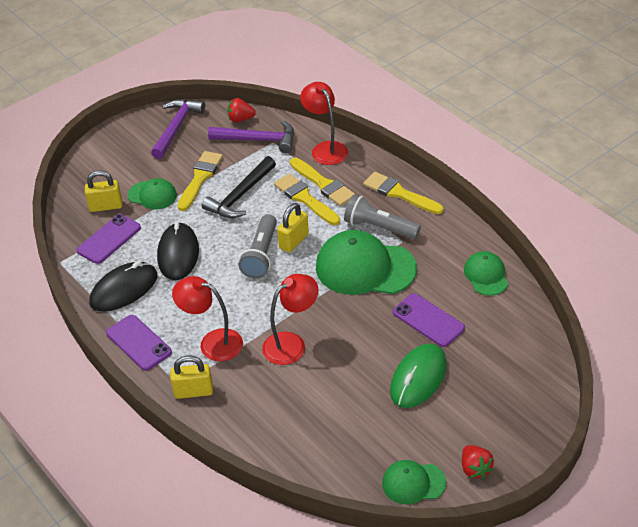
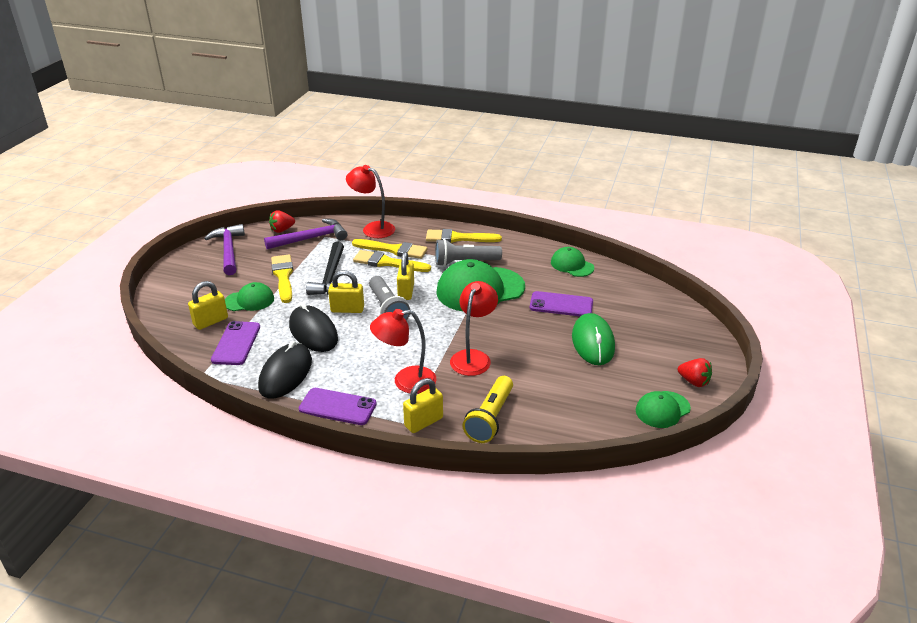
camera: 35 degrees left, 10 degrees down
(226, 240) = (347, 309): none -> yellow padlock
(251, 415) = (490, 418): none -> yellow flashlight

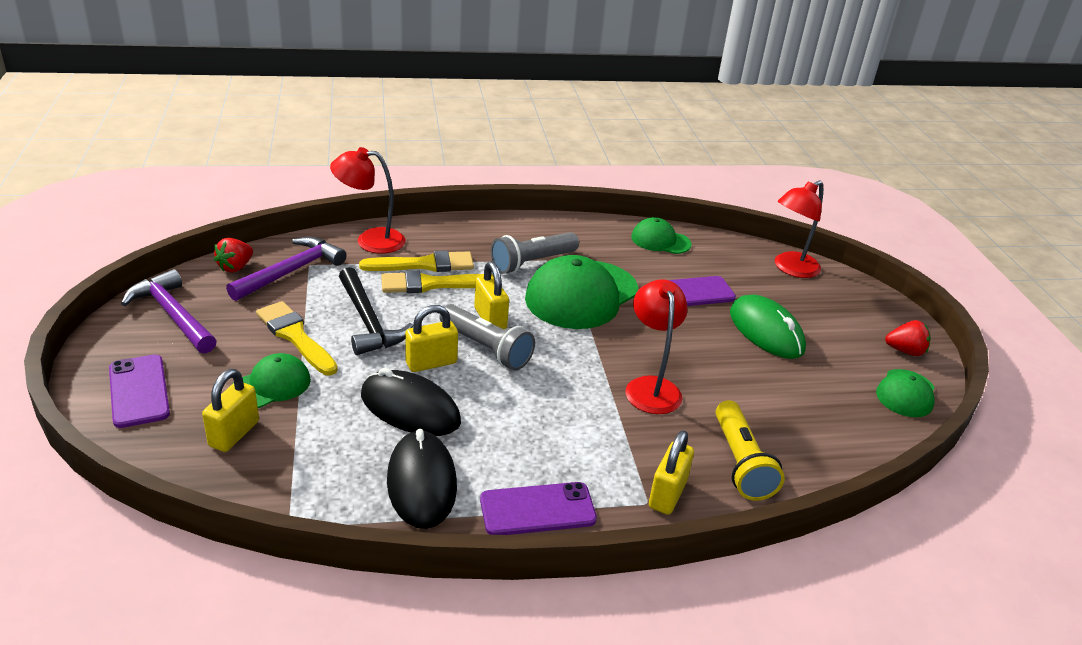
camera: 30 degrees left, 0 degrees up
(236, 343) = (305, 457): purple phone -> purple phone (139, 391)
(405, 381) = (596, 444): red lamp -> red lamp (790, 268)
(458, 238) = (496, 232): yellow brush -> none

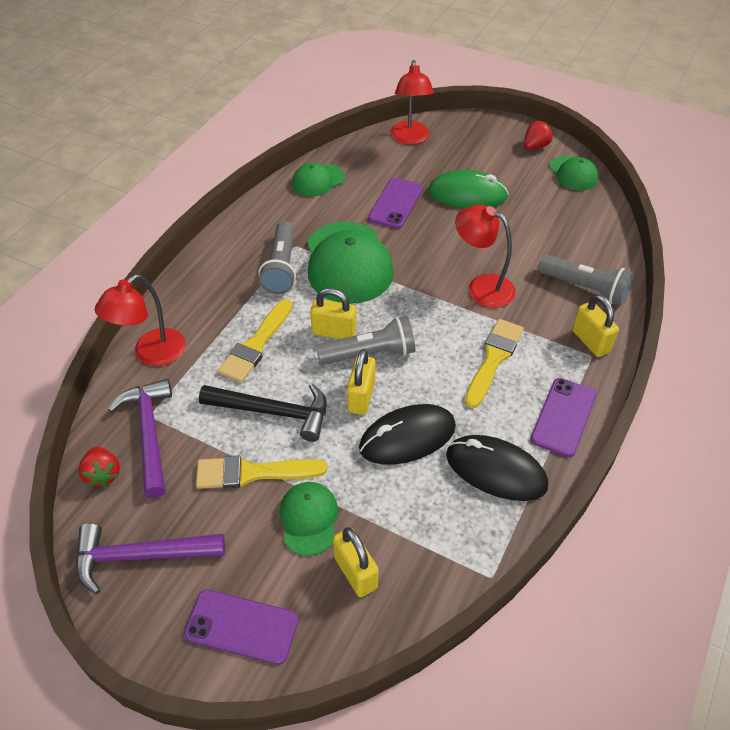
camera: 50 degrees left, 15 degrees up
(424, 264) = (223, 335): yellow brush -> yellow brush (493, 359)
(740, 463) = (584, 288): yellow flashlight -> grey flashlight

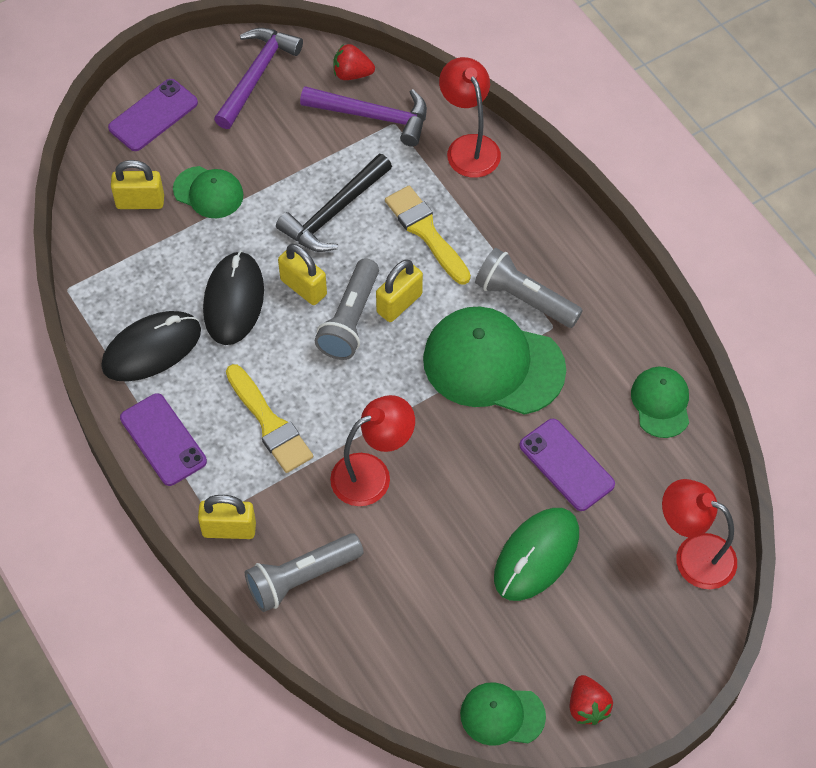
camera: 120 degrees right, 10 degrees up
(253, 473) = (280, 173): yellow brush -> none

